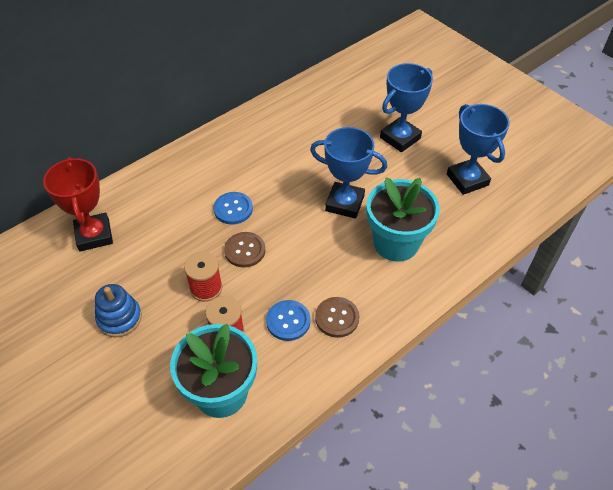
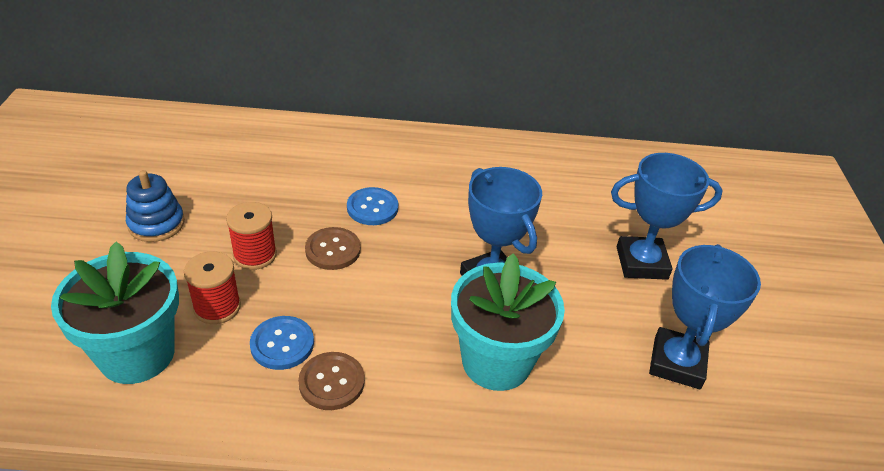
camera: 40 degrees right, 10 degrees down
(94, 235) = (232, 147): red trophy -> none

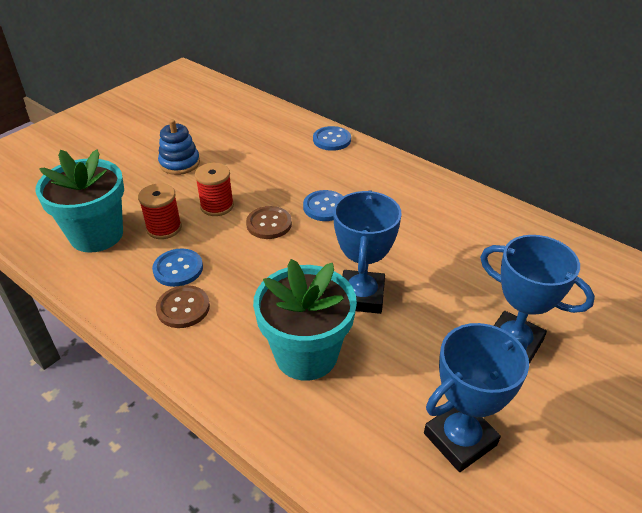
camera: 40 degrees right, 0 degrees up
(309, 132) = (332, 140): none -> blue button

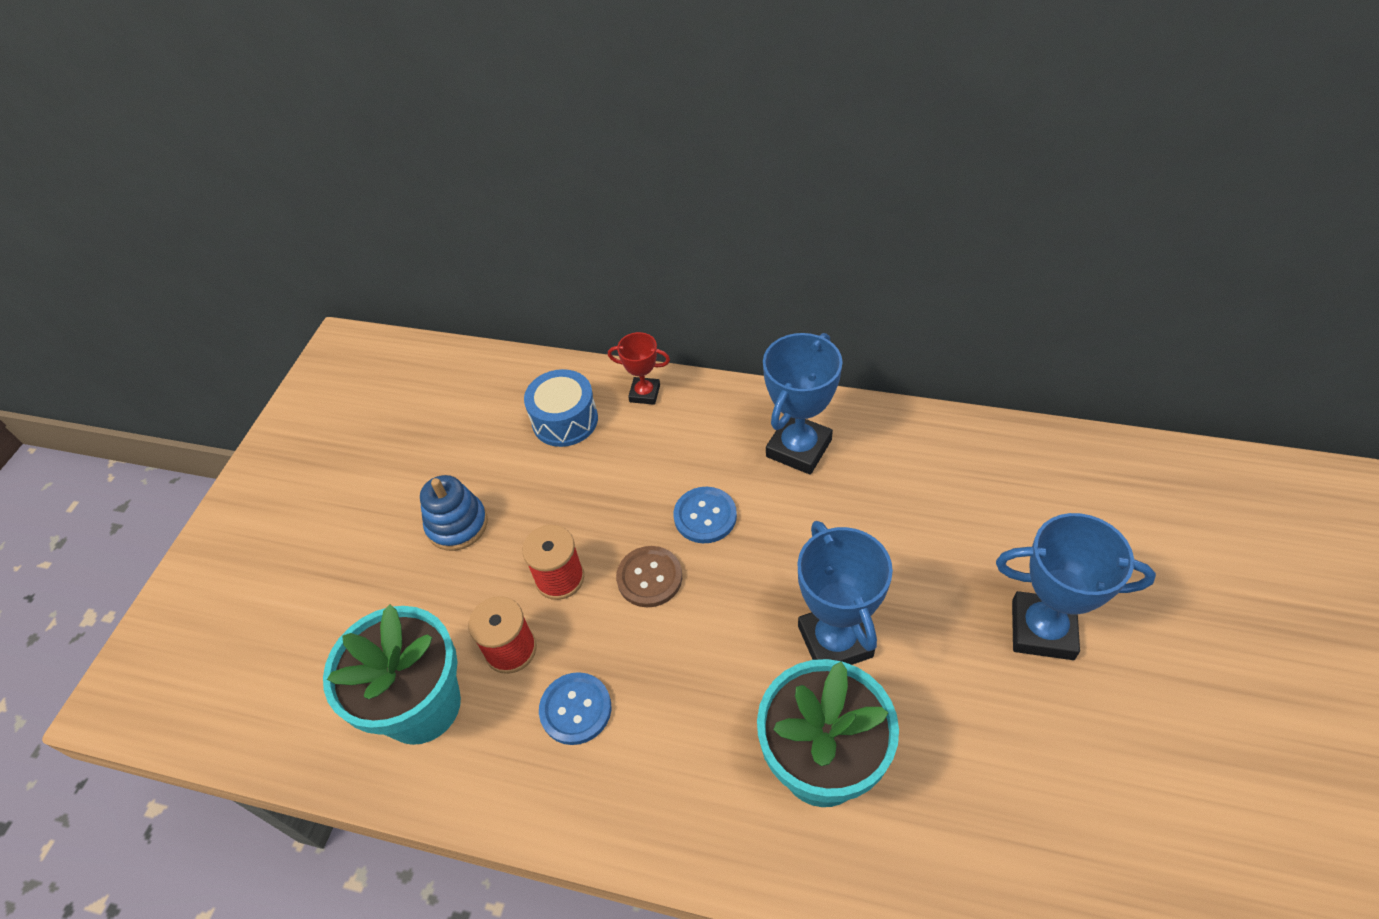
camera: 20 degrees left, 10 degrees up
(183, 308) = (624, 769): brown button -> none
(276, 137) = (565, 420): none -> blue drum
(332, 140) = (644, 393): blue button -> red trophy
(460, 439) = (1058, 794): blue trophy -> blue trophy (799, 448)

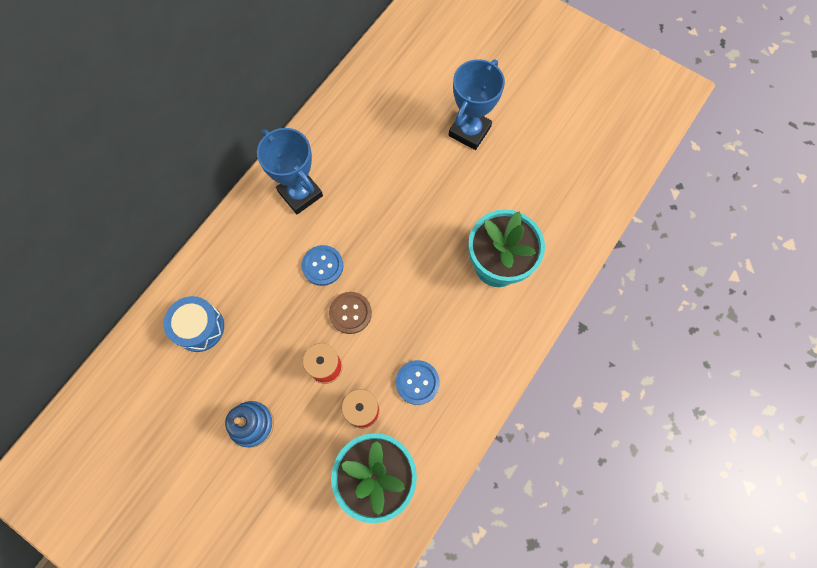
camera: 75 degrees left, 20 degrees up
(644, 393) = (205, 268): red trophy -> none
(835, 641) = (434, 230): blue trophy -> none

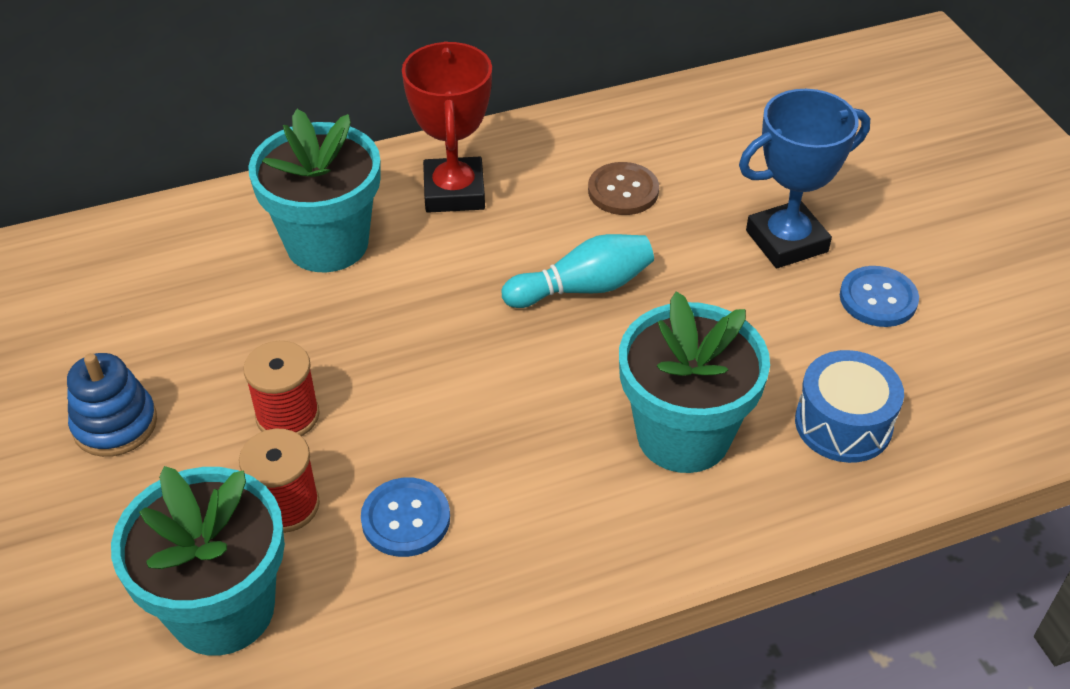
camera: 35 degrees right, 25 degrees down
(199, 327) = (166, 270): blue drum -> blue drum (843, 424)
(264, 262) = (327, 243): none -> turquoise flower pot
(300, 193) = (454, 192): blue trophy -> red trophy
(322, 266) = (404, 290): blue button -> blue button (878, 298)
(350, 313) = (389, 369): brown button -> brown button (623, 191)
(401, 213) = (582, 288): none -> turquoise bowling pin

